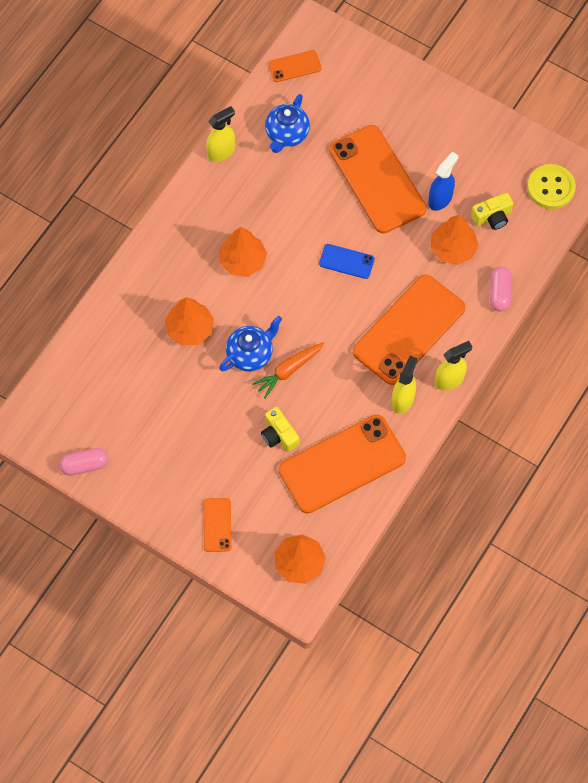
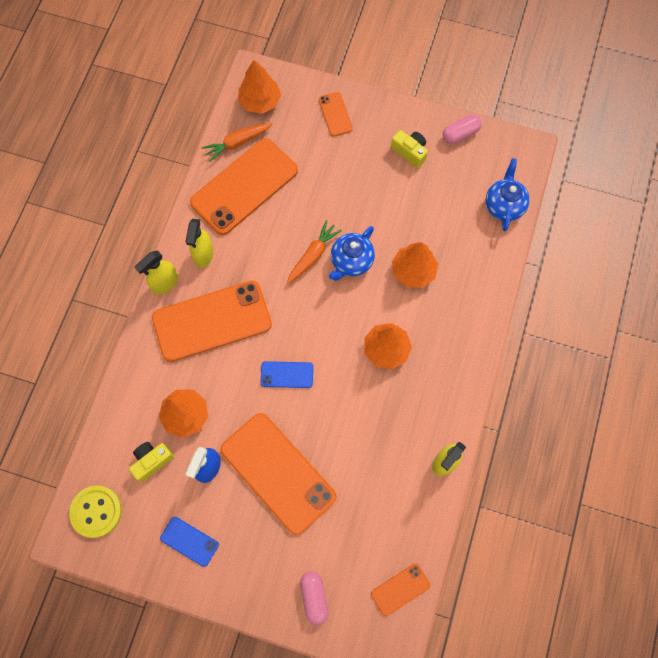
camera: 165 degrees right, 5 degrees up
(279, 435) = (305, 197): yellow camera -> yellow camera (410, 152)
(286, 135) = (384, 500): blue teapot -> blue teapot (504, 205)
(337, 518) = (237, 143): none -> orange carrot
(409, 330) = (212, 321): orange phone -> orange phone turned 45 degrees clockwise
(470, 144) = (189, 541): none -> blue phone
(499, 293) = (132, 380): pink capsule -> pink capsule (314, 597)

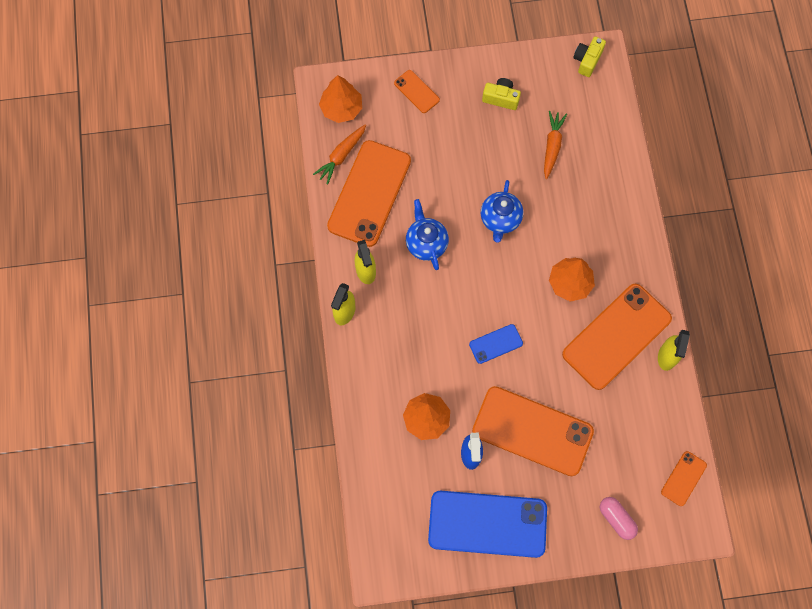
camera: 25 degrees left, 0 degrees up
(96, 511) = (393, 537): yellow button -> none
(152, 461) = (418, 472): yellow camera -> yellow camera (587, 60)
(189, 541) = (487, 524): blue phone -> blue phone, size x2.20
(212, 321) = (405, 327): orange phone -> orange phone (616, 336)
(313, 255) = (463, 229): orange carrot -> orange carrot (552, 146)
(413, 271) = (558, 204): orange tree -> none
(460, 134) = (537, 63): pink capsule -> none
(504, 205) = (607, 112): blue teapot -> blue teapot (426, 243)

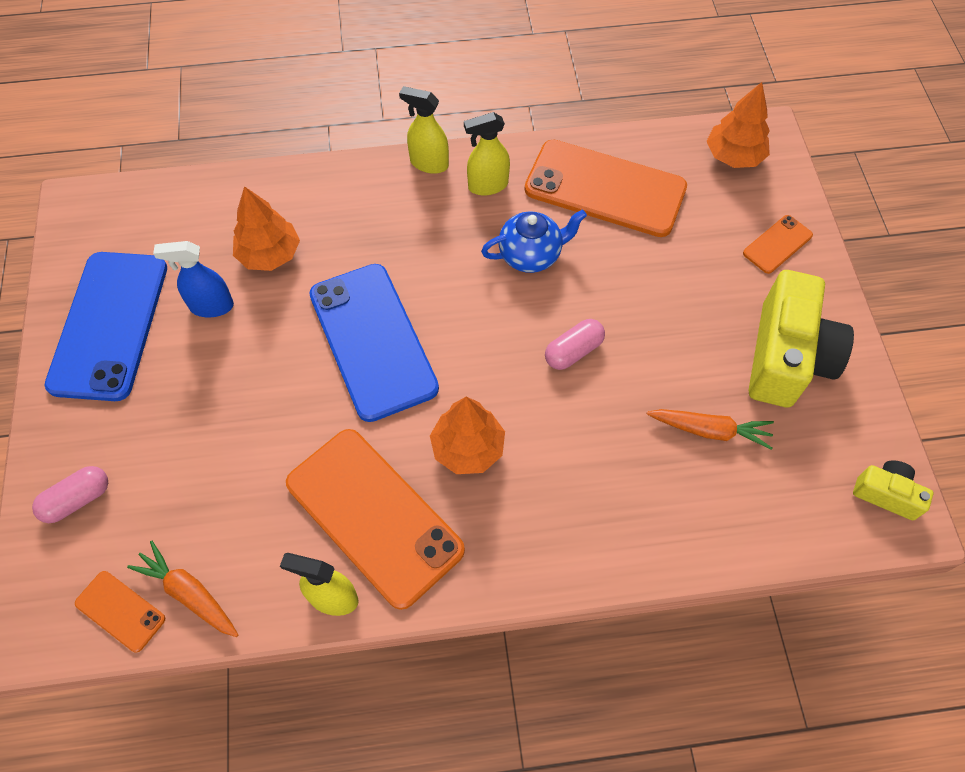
camera: 90 degrees right, 10 degrees down
(341, 156) = (659, 157): orange carrot -> orange carrot (189, 593)
(496, 344) = (372, 341): blue phone -> blue phone, size x2.20
(500, 220) = (573, 351): blue teapot -> pink capsule
(501, 98) = (786, 357): yellow camera -> yellow camera, size x2.02
(532, 431) = (233, 386): orange phone -> none

